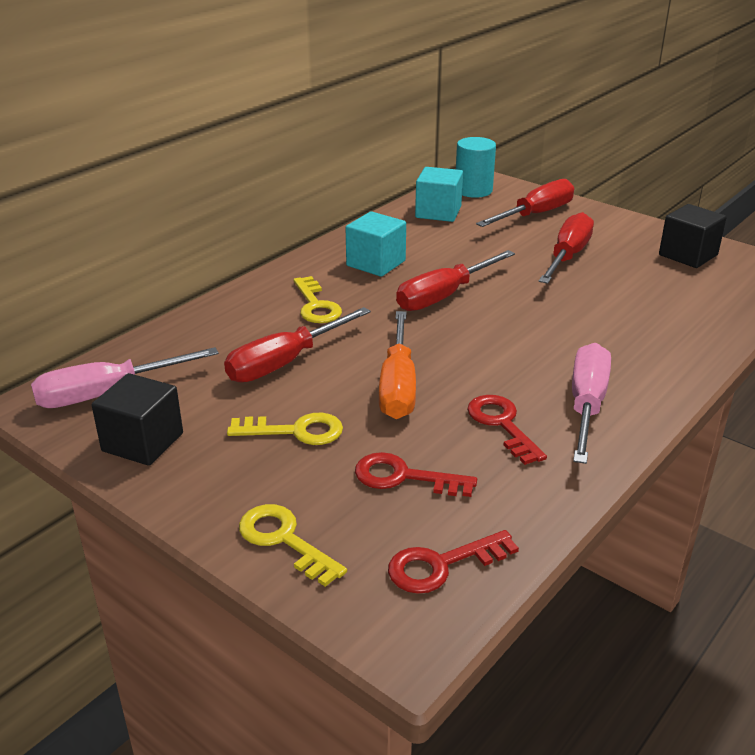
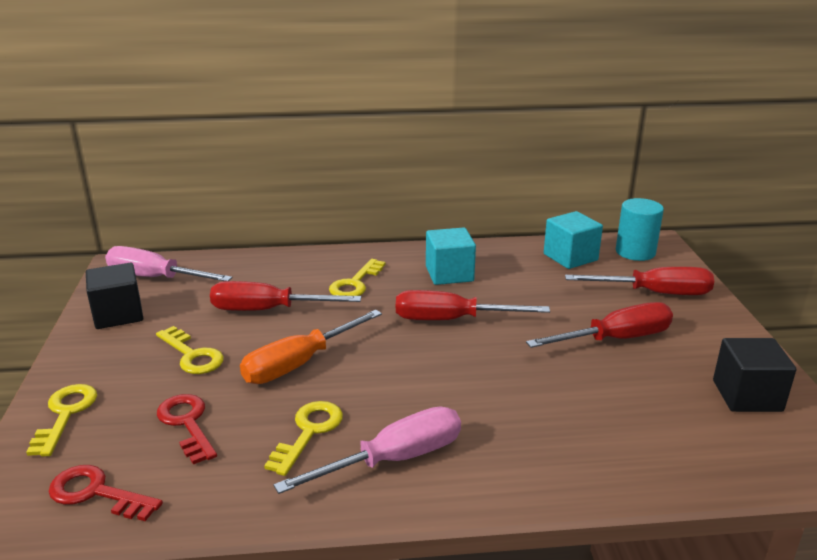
camera: 45 degrees right, 5 degrees down
(502, 424) = (309, 432): red key -> yellow key

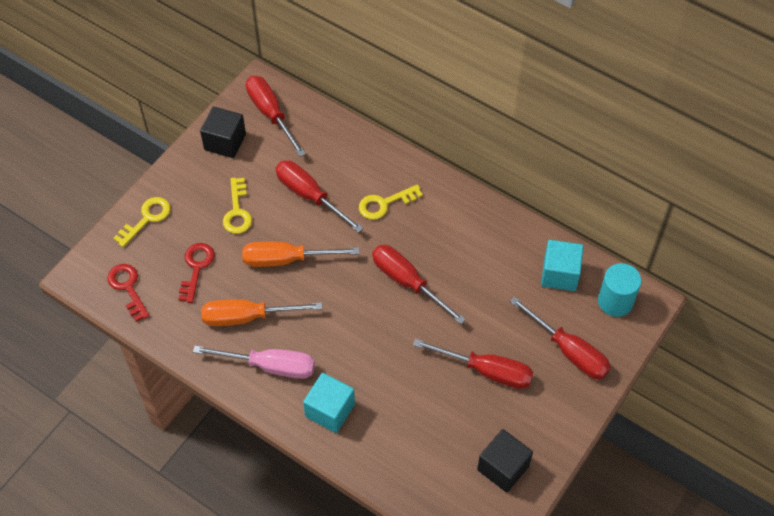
camera: 40 degrees right, 30 degrees up
(155, 278) = (270, 114): pink screwdriver -> red screwdriver
(309, 432) = (247, 317): yellow key -> orange screwdriver
(449, 274) = (455, 235): turquoise cube -> turquoise cube (330, 410)

